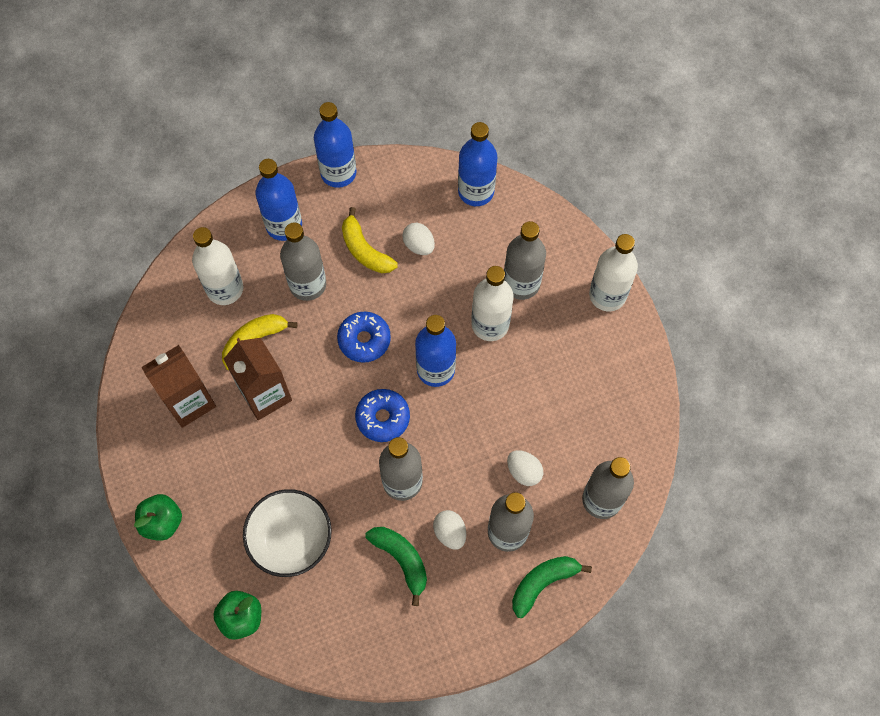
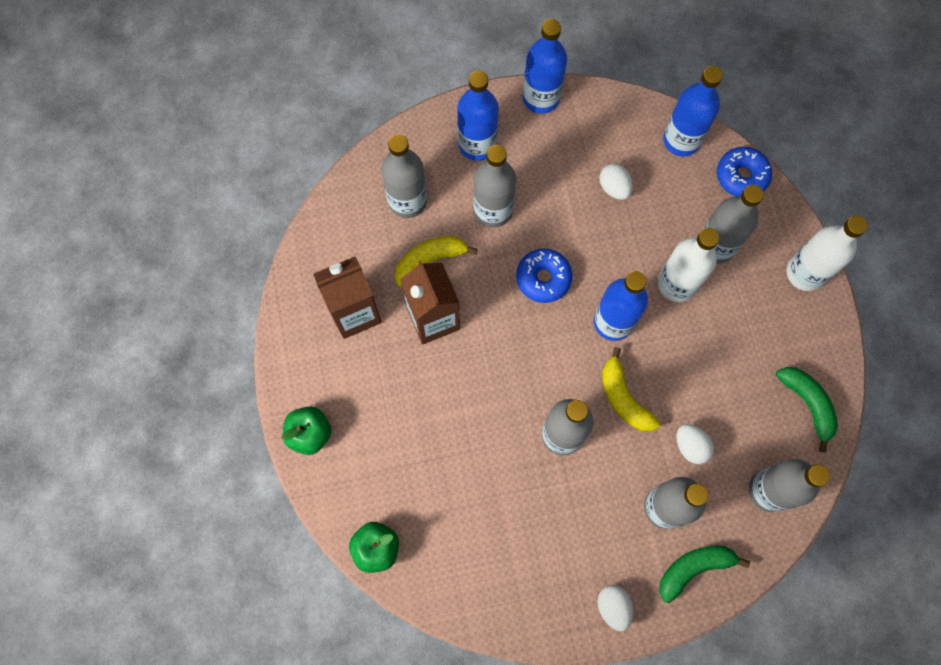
camera: 10 degrees right, 5 degrees up
(225, 289) = (407, 201): white bottle -> grey bottle
(291, 539) = (438, 475): white bowl -> none
(365, 250) = (557, 184): yellow banana -> yellow banana (624, 398)
(383, 418) = (551, 364): blue donut -> blue donut (741, 176)
(401, 560) = (550, 517): green banana -> green banana (807, 404)
(450, 532) = (604, 497): white egg -> white egg (613, 606)

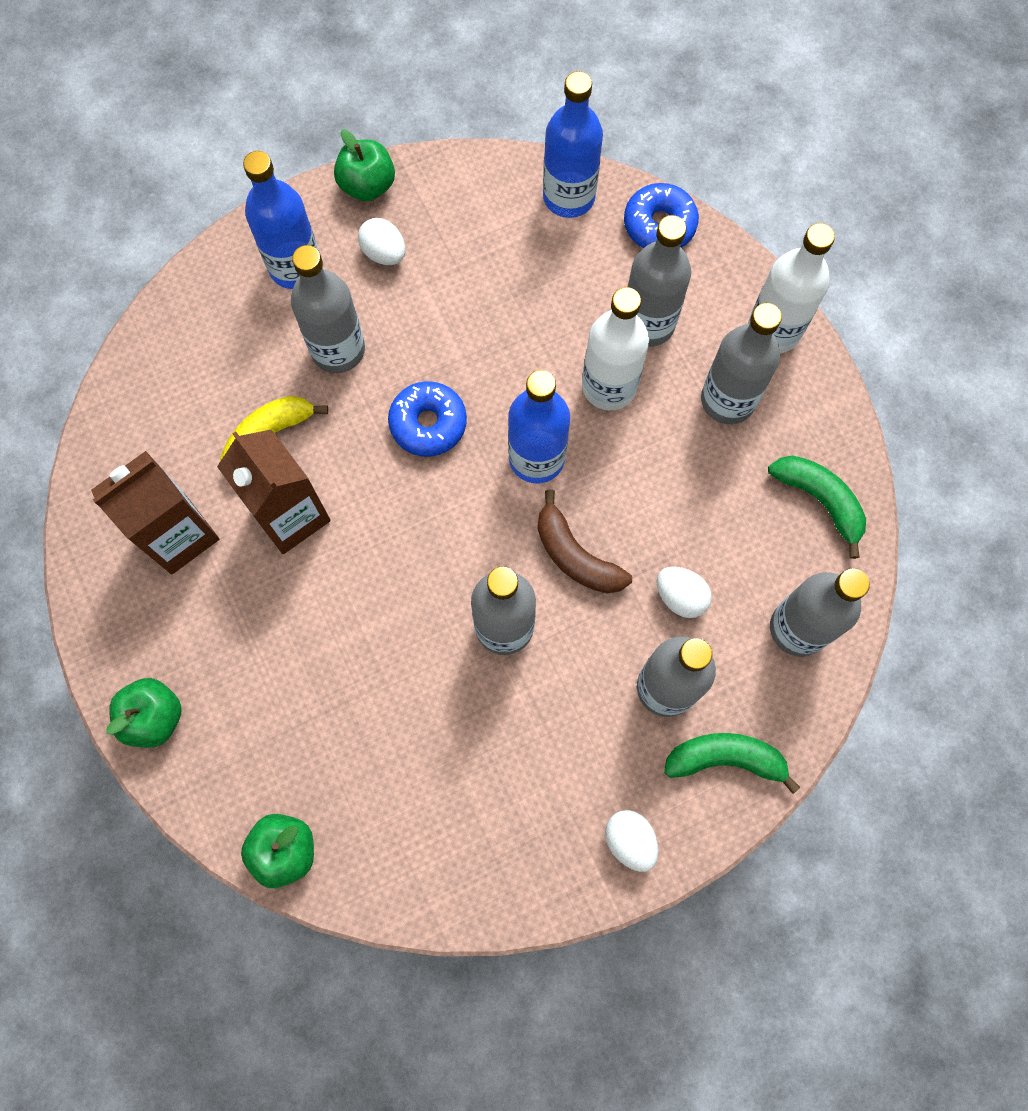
camera: 15 degrees left, 0 degrees up
(407, 201) = (217, 366): grey bottle -> grey bottle (727, 400)
(541, 98) = (367, 185): blue bottle -> green apple
(614, 188) = (494, 280): white egg -> white egg (384, 253)
(624, 398) = (575, 556): yellow banana -> brown banana
(694, 568) = (725, 759): green banana -> green banana turned 45 degrees clockwise

